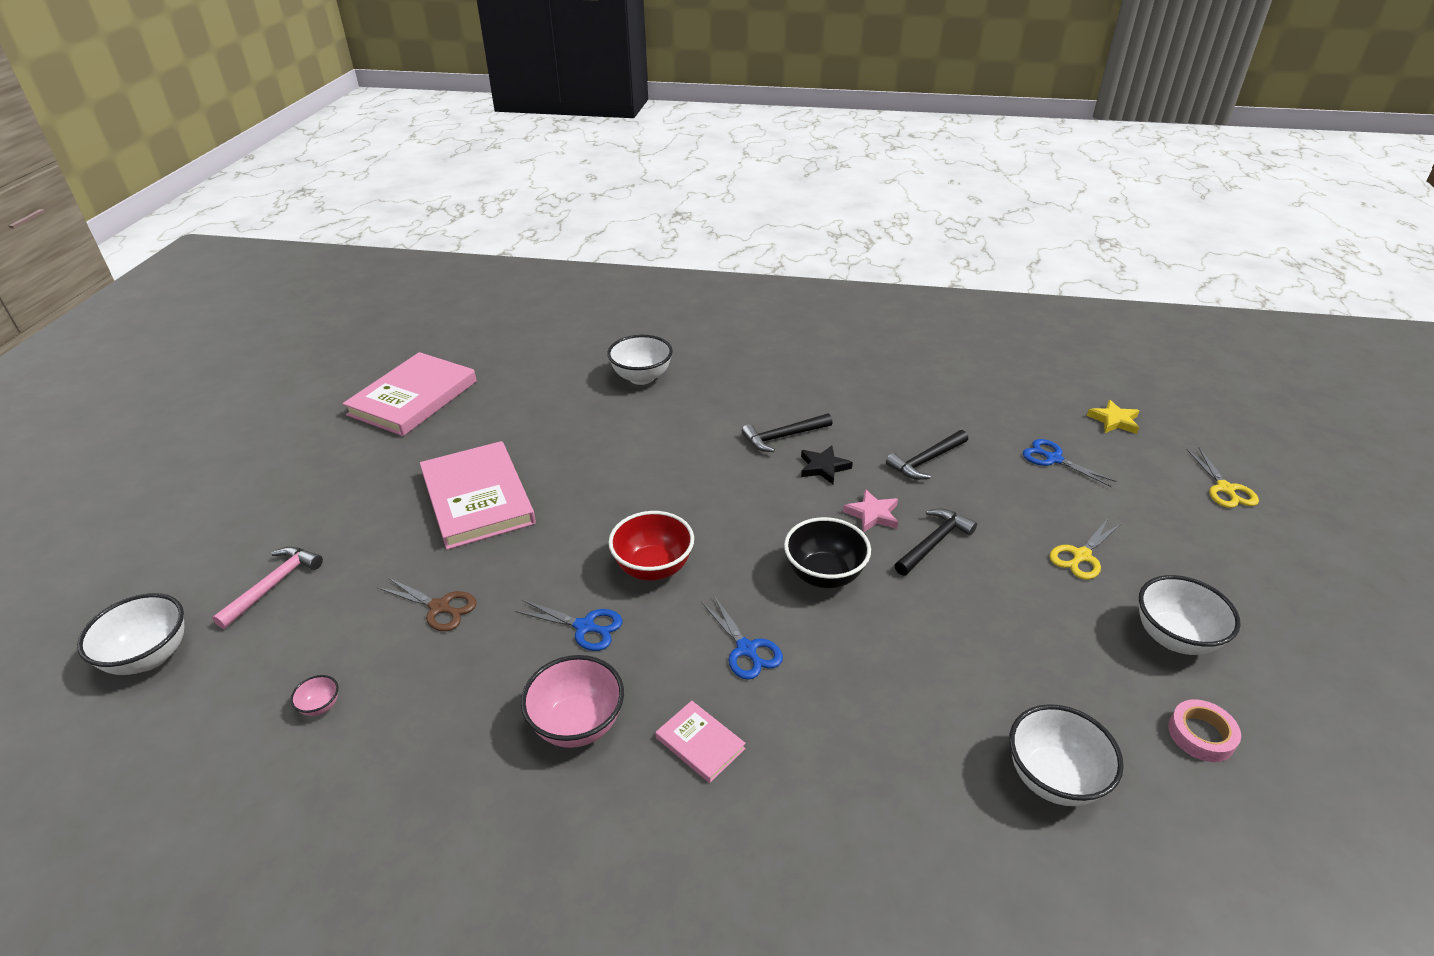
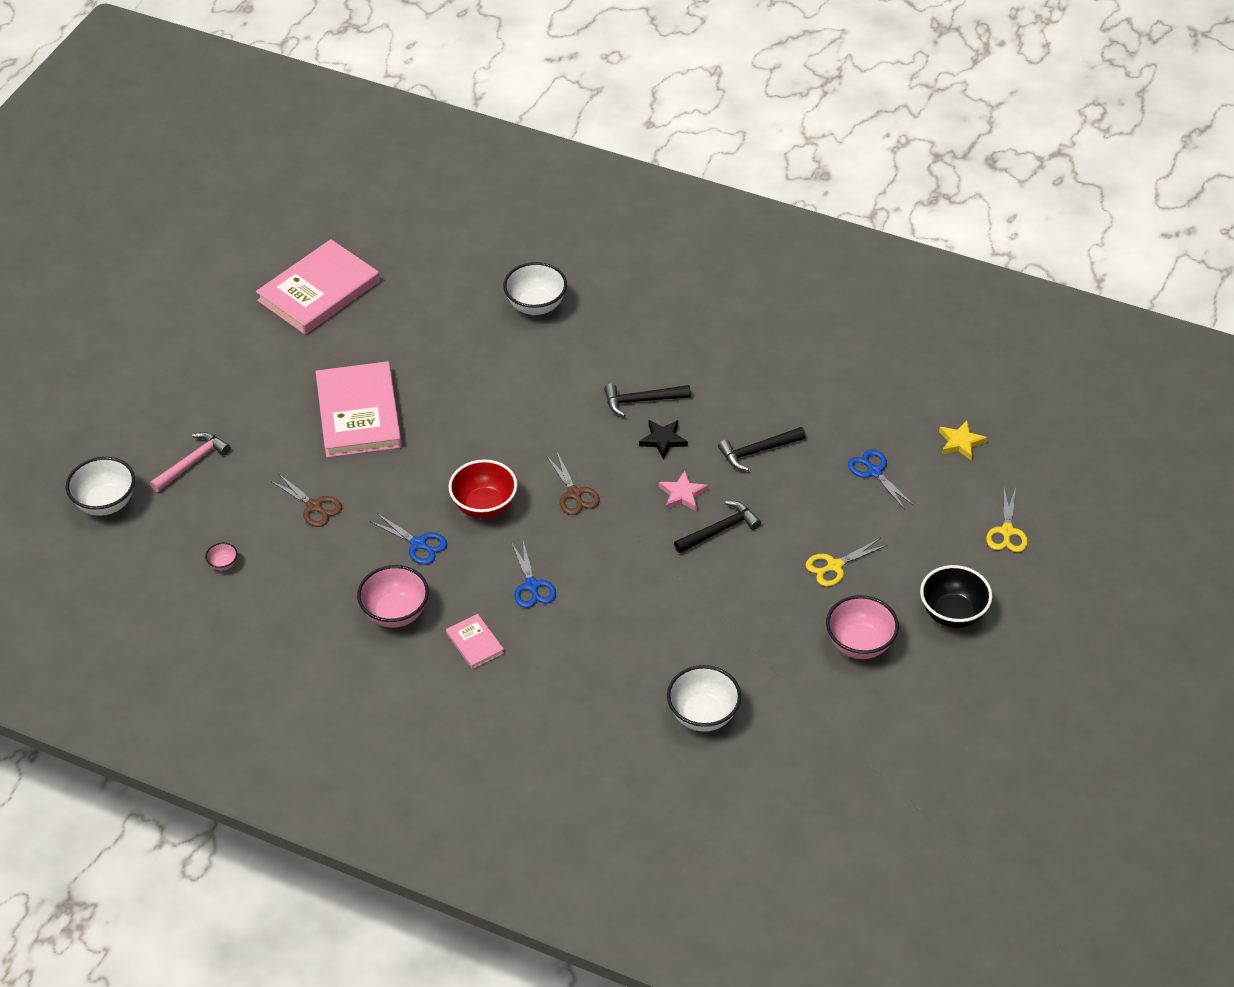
camera: 15 degrees right, 10 degrees up
(753, 535) = (574, 493): none -> brown scissors
(824, 575) = (617, 540): black bowl -> black bowl (952, 614)
(1174, 638) = (859, 644): white bowl -> pink bowl
(1201, 735) = (826, 712): pink tape -> none

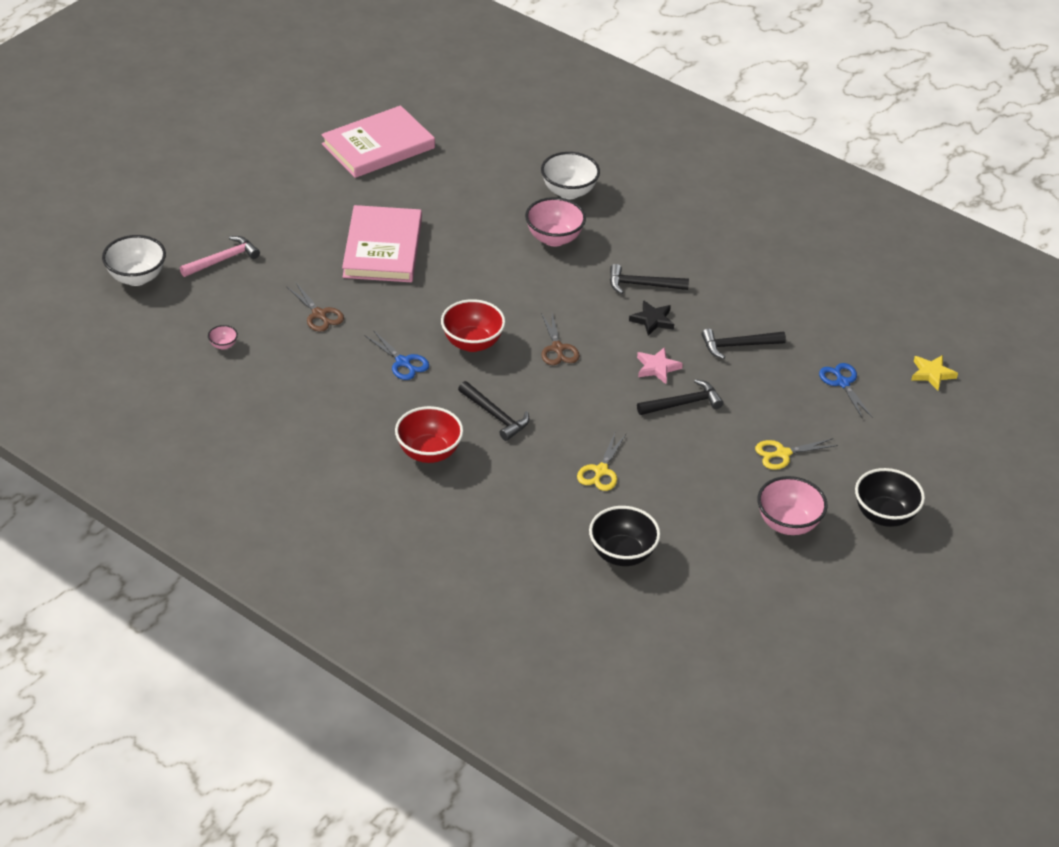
camera: 10 degrees right, 5 degrees down
(395, 613) = (364, 414): pink bowl -> pink bowl (554, 238)
(475, 643) = (429, 453): pink book -> red bowl
(532, 585) = (495, 416): blue scissors -> black hammer
(703, 715) = (622, 554): white bowl -> black bowl
(1007, 531) = (956, 456): yellow scissors -> yellow scissors (601, 471)

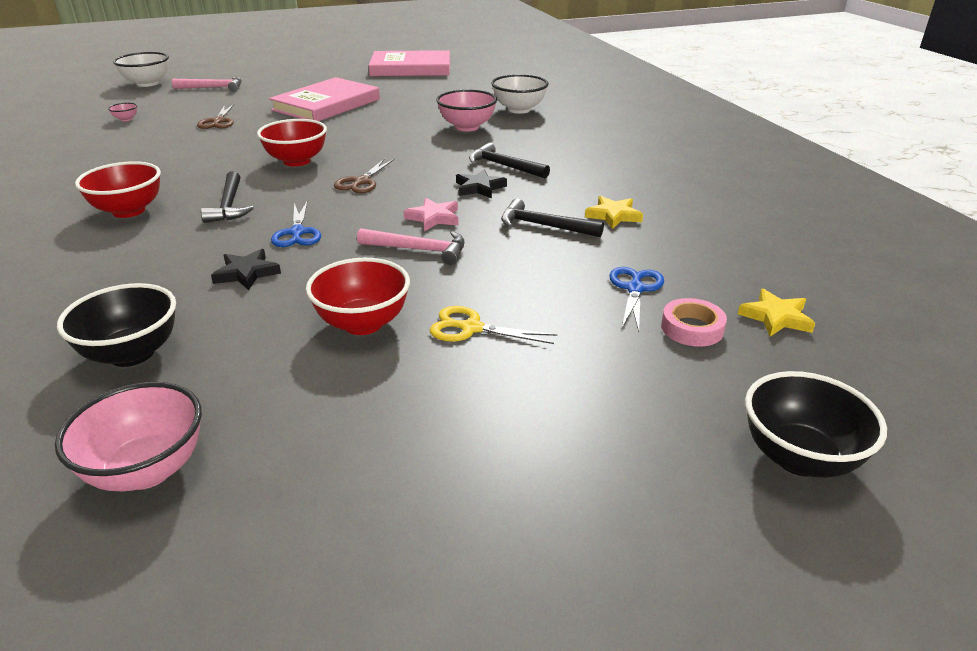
camera: 35 degrees right, 10 degrees down
(403, 362) = (223, 157): blue scissors -> blue scissors (297, 233)
(601, 471) = (246, 273): yellow scissors -> black star
(683, 403) = (419, 250): black hammer -> pink hammer
(720, 477) = (363, 323): none -> red bowl
(772, 315) = (613, 215): none -> yellow star
(788, 524) = (374, 405): pink bowl -> pink bowl (147, 470)
(884, 515) = (530, 454): black bowl -> black bowl (799, 458)
(896, 402) = (692, 328): none -> pink tape

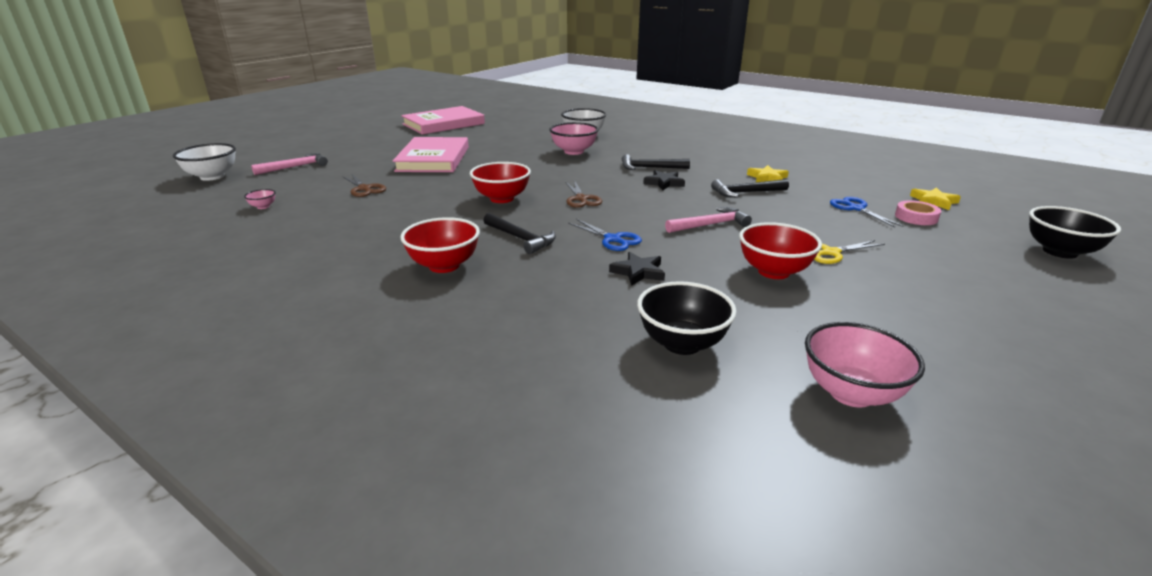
camera: 35 degrees left, 5 degrees down
(434, 218) = (677, 206): pink star -> none

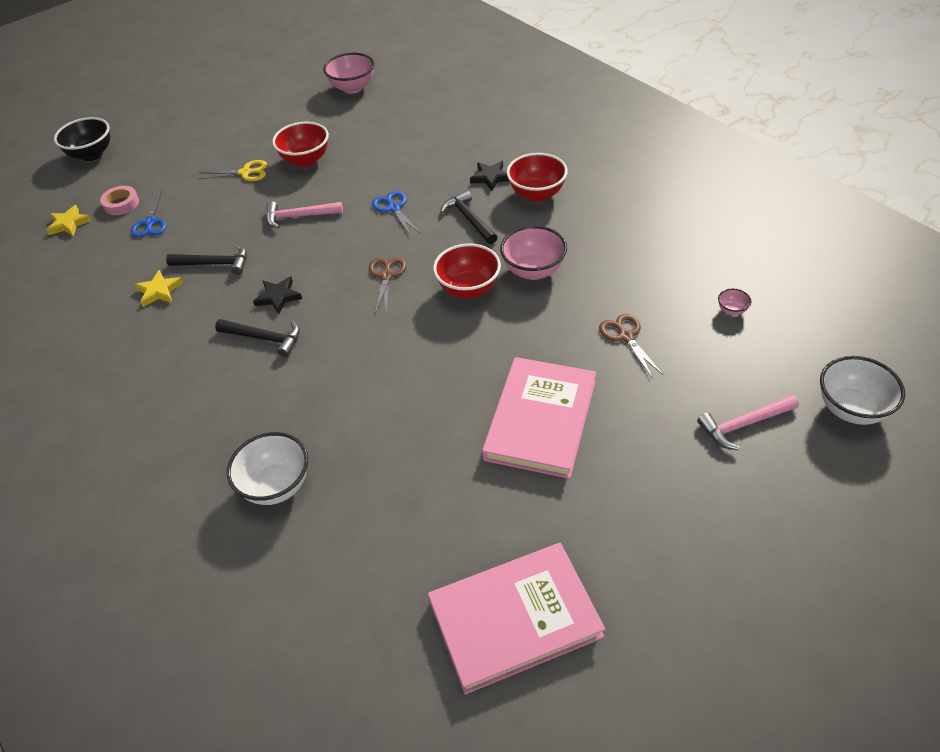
camera: 160 degrees left, 20 degrees up
(574, 152) = (329, 411): pink bowl -> pink bowl (533, 271)
(638, 272) = (397, 171): black star -> black star (491, 177)
(682, 343) = (409, 118): black bowl -> none

